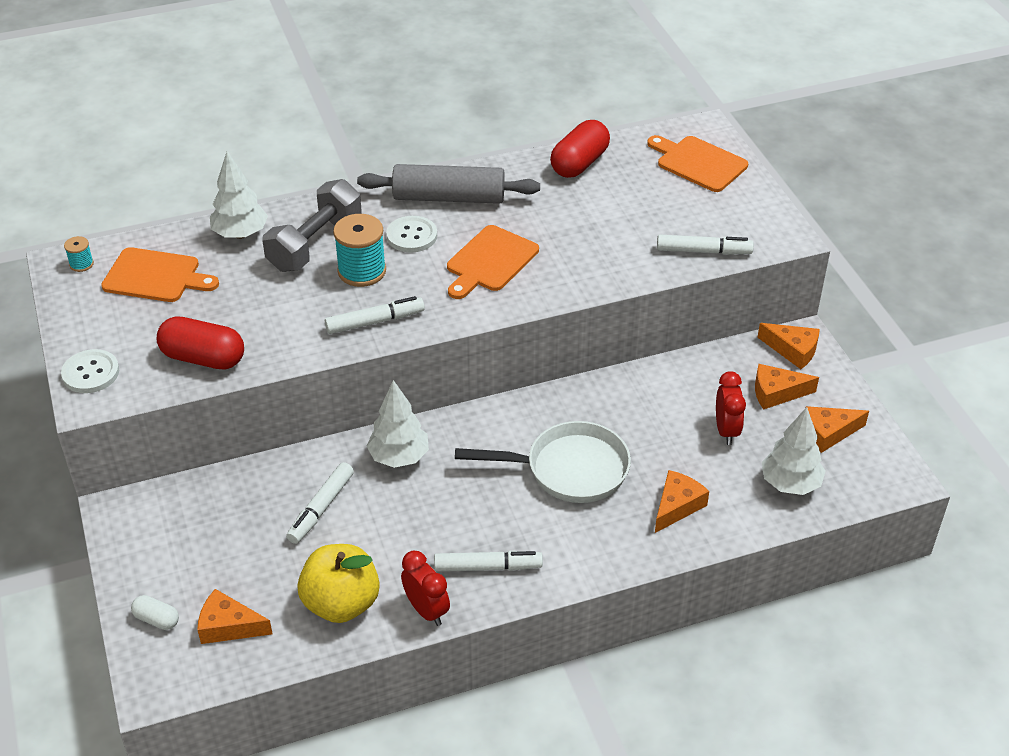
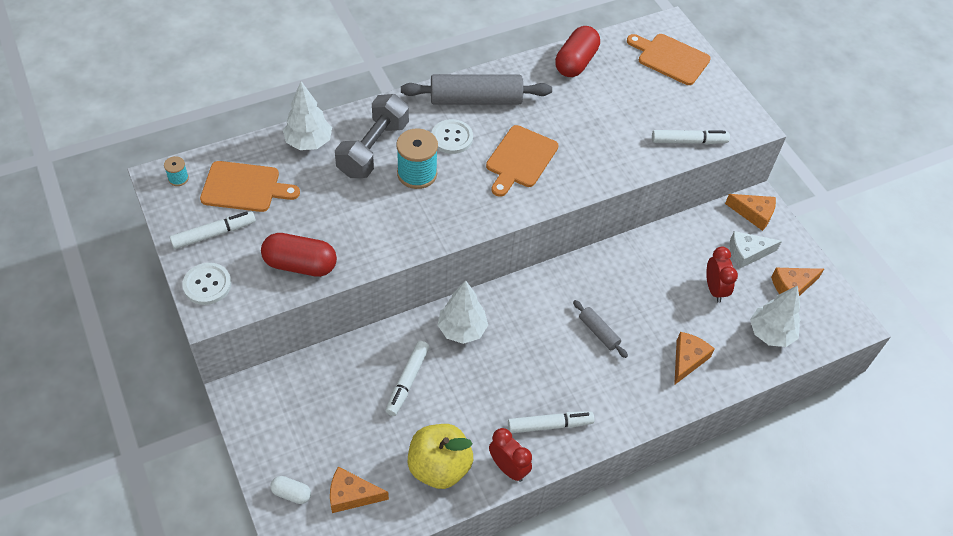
camera: 10 degrees left, 10 degrees up
(375, 321) = (437, 221): white marker -> white marker (214, 234)
(569, 469) = (598, 332): white pan -> grey rolling pin
(776, 393) = (747, 253): orange cheese -> white cheese

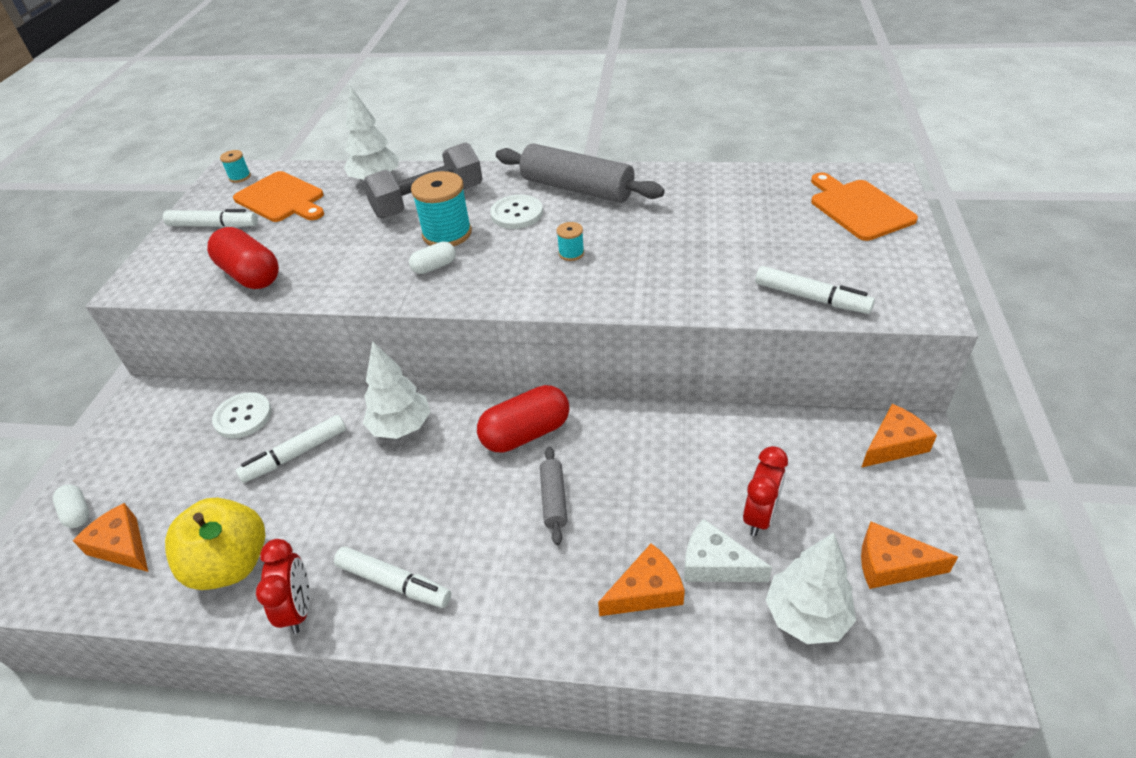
camera: 40 degrees right, 10 degrees down
(207, 285) = (158, 263): white button -> white button (243, 417)
(435, 205) = (434, 267): none -> white capsule
(520, 159) = (571, 253): orange cutting board -> turquoise spool
(575, 62) = (727, 184): red capsule -> red capsule (526, 433)
(747, 253) = (847, 490): white cheese -> white cheese (715, 564)
(754, 214) = (894, 445): orange cheese -> orange cheese turned 90 degrees counterclockwise

